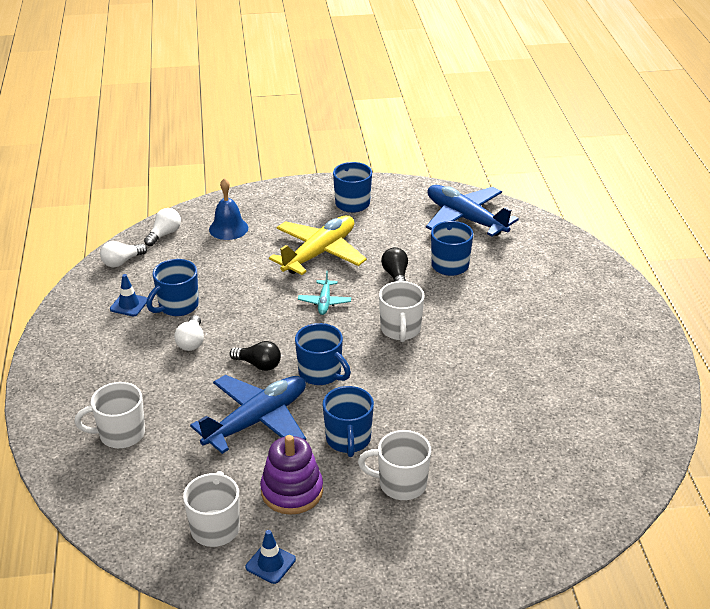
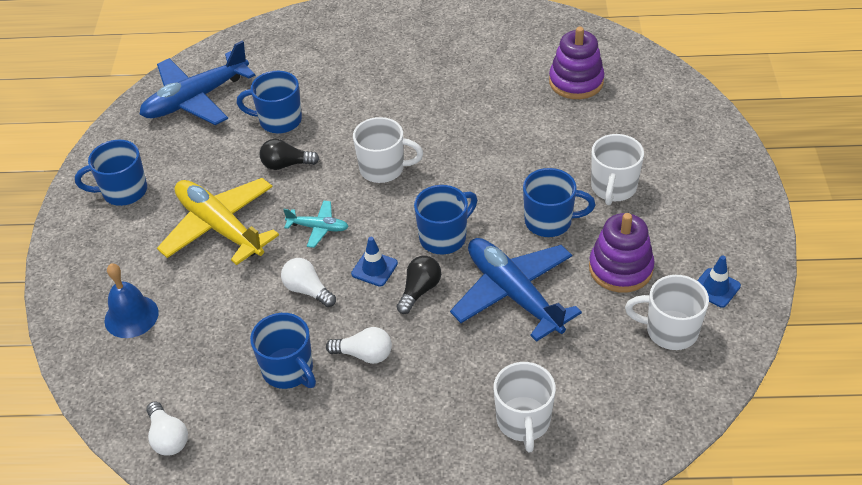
camera: 80 degrees left, 10 degrees up
(129, 305) = (271, 424): blue traffic cone -> blue traffic cone (374, 268)
(164, 234) = (118, 389): white light bulb -> white light bulb (307, 290)
(560, 451) = (576, 82): none -> purple stacking toy

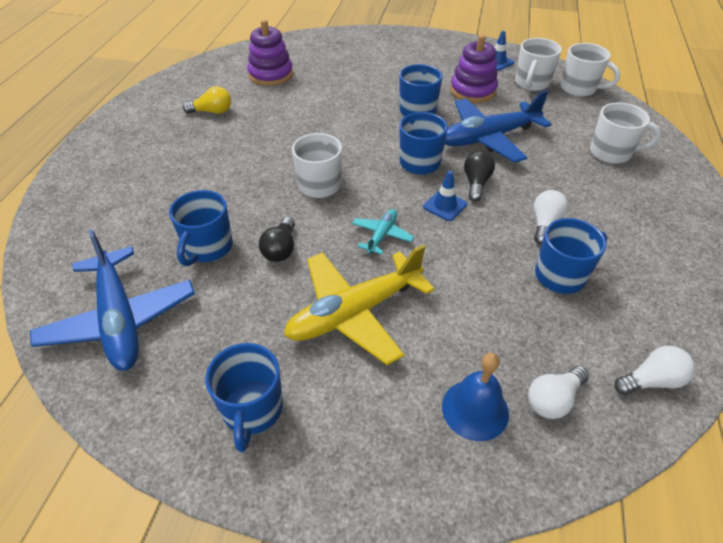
camera: 80 degrees left, 0 degrees up
(307, 290) = (462, 252): white light bulb -> white light bulb (553, 399)
(419, 290) = (476, 183): black light bulb -> black light bulb turned 60 degrees clockwise
(482, 61) = (212, 112): none -> yellow light bulb
(613, 188) = (394, 80): white mug -> white mug (579, 88)

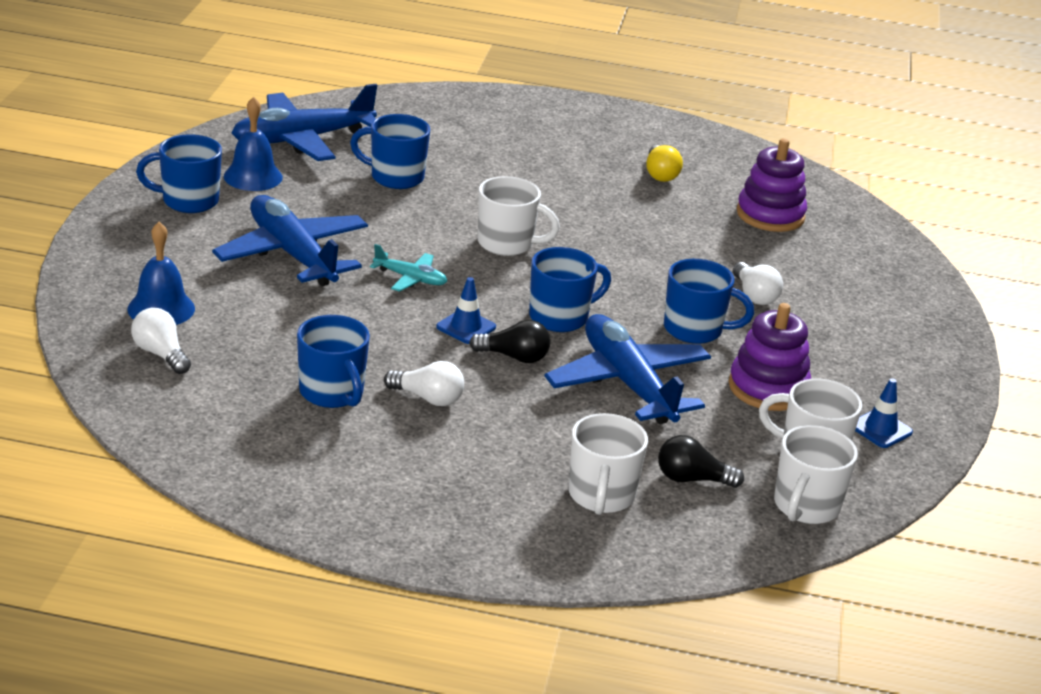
camera: 85 degrees right, 15 degrees down
(199, 355) = (253, 176): none -> blue bell
(281, 249) = (391, 217): black light bulb -> black light bulb (692, 479)
(354, 313) = (292, 254): yellow plane -> blue plane
(651, 381) = (168, 420): white light bulb -> white light bulb (754, 295)

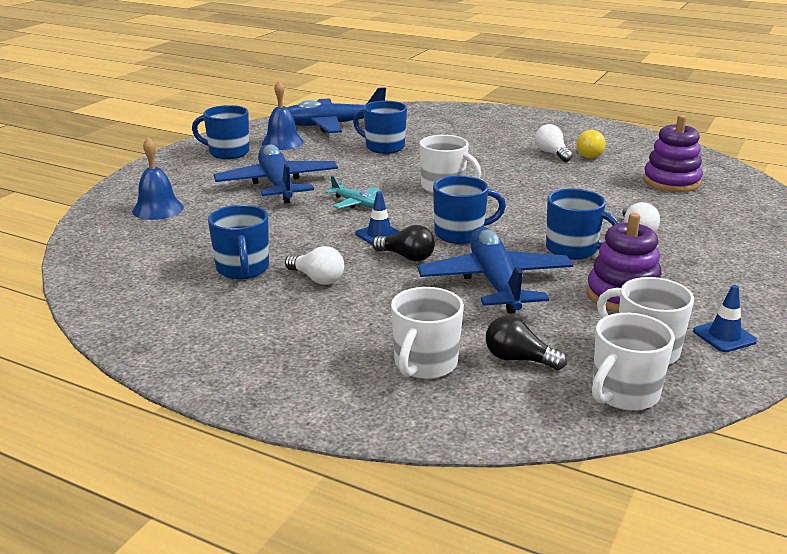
camera: 20 degrees right, 5 degrees down
(161, 354) = (134, 235): white light bulb -> white light bulb (552, 153)

